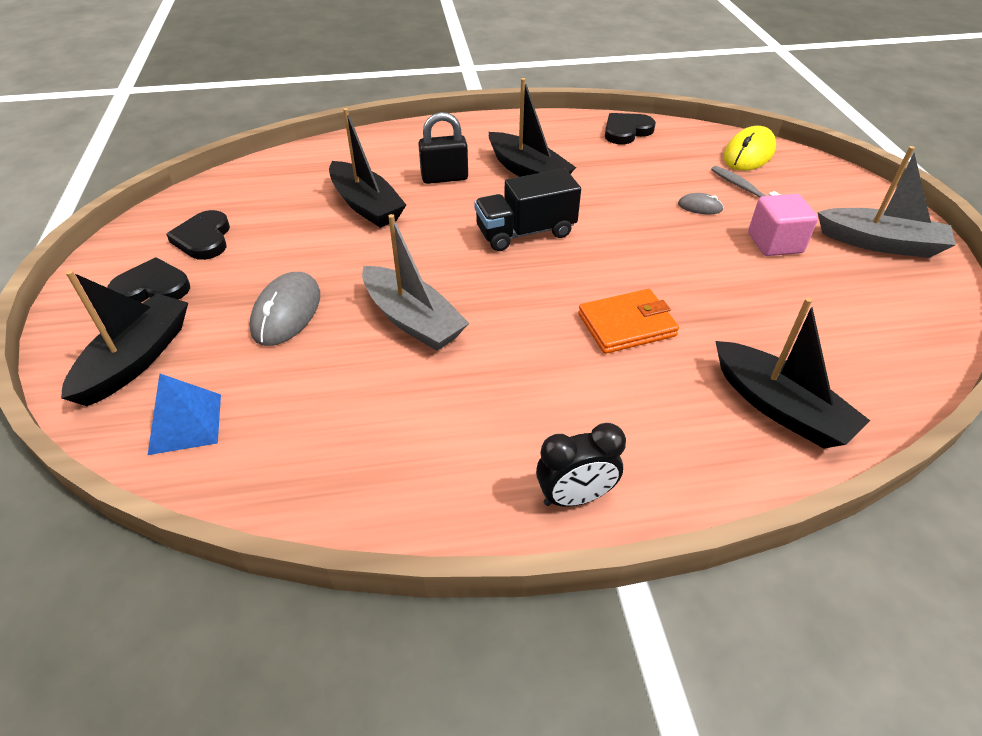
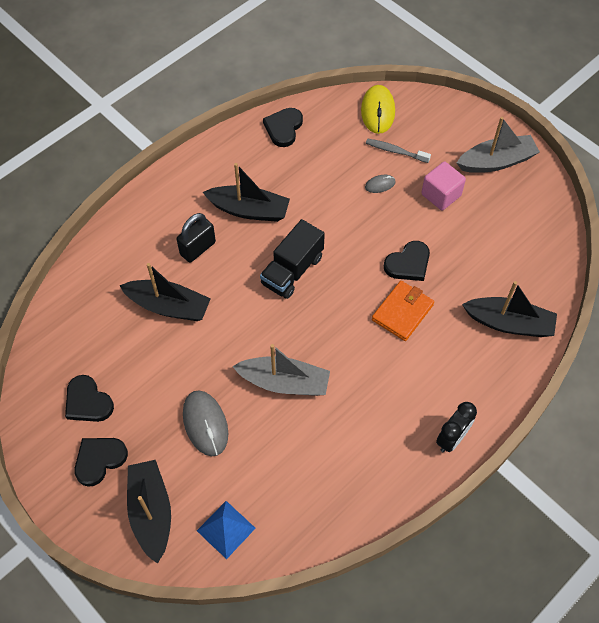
camera: 35 degrees left, 15 degrees up
(676, 284) = (408, 264): none -> black heart

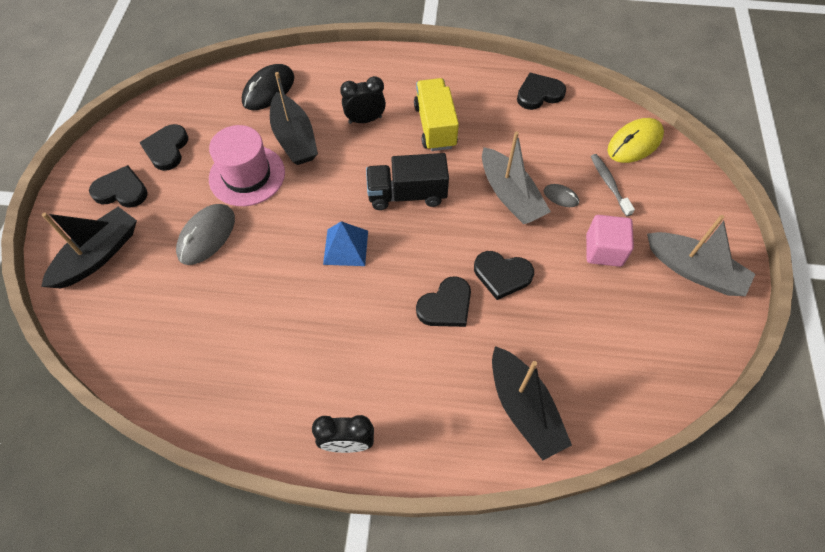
camera: 50 degrees right, 0 degrees up
(99, 292) = (268, 90): none -> black mouse
(173, 361) = (247, 175): none -> pink hat
(198, 248) = (365, 120): black padlock -> black clock
(226, 529) = (118, 318): blue pyramid -> blue pyramid (346, 247)
(249, 210) = (435, 126): black boat -> yellow truck
(284, 382) = (292, 264): grey boat -> grey boat (510, 195)
(402, 312) = (446, 305): orange wallet -> black heart

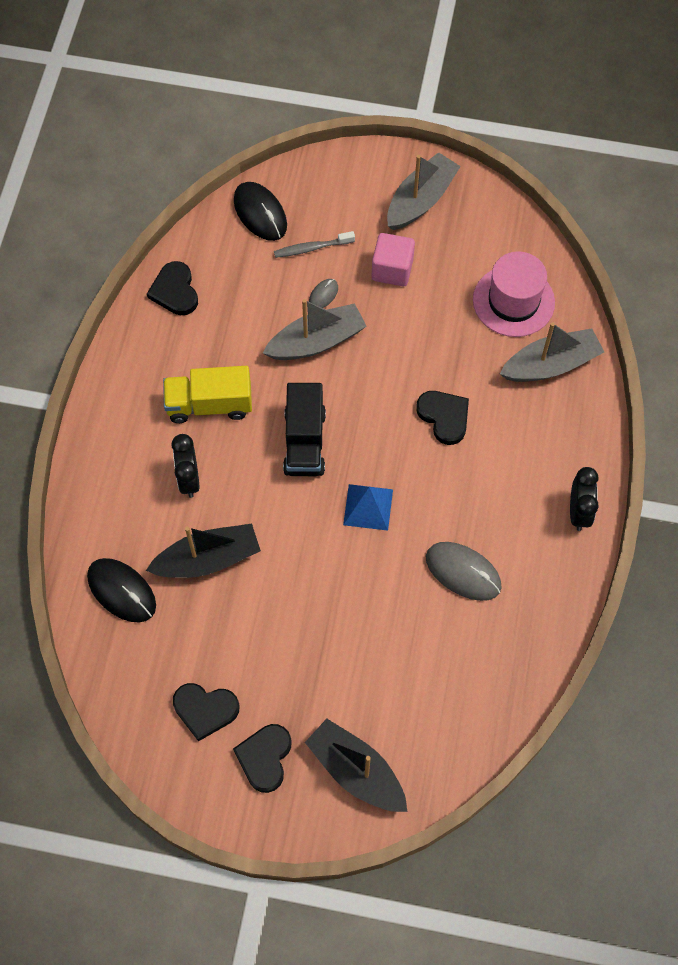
camera: 85 degrees left, 5 degrees up
(207, 236) = (340, 652): grey mouse -> grey mouse (463, 572)
(247, 175) = (258, 612): pink hat -> pink hat (513, 301)
(502, 275) = (413, 363): black heart -> none
(524, 408) = (550, 364): black boat -> grey boat
(634, 143) = (260, 213): yellow mouse -> black mouse

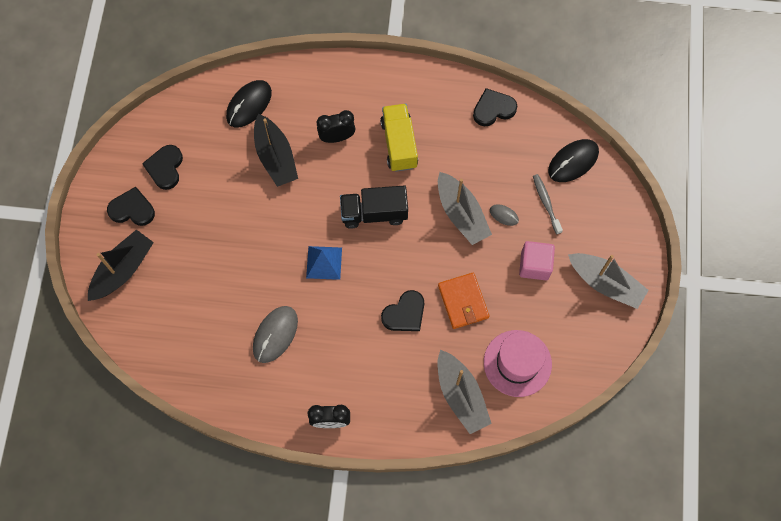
camera: 85 degrees right, 5 degrees up
(433, 351) = (463, 301): none -> orange wallet

